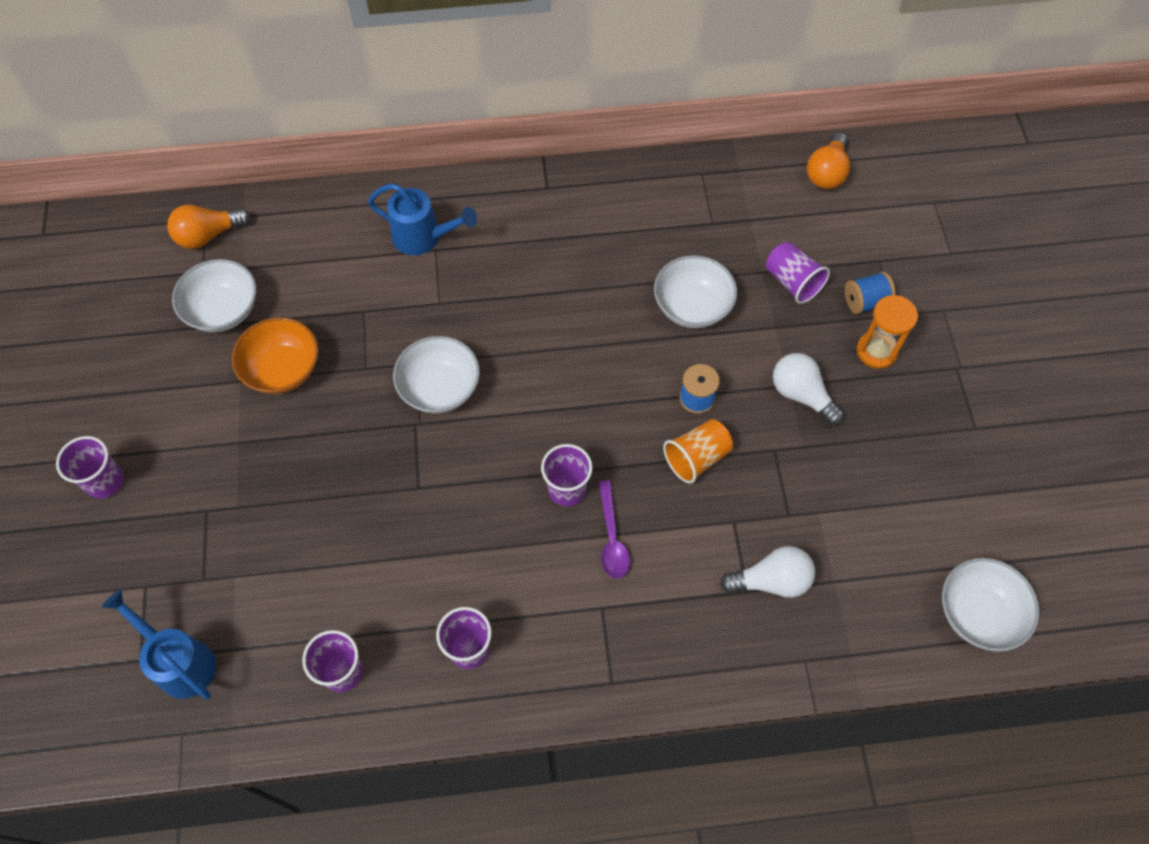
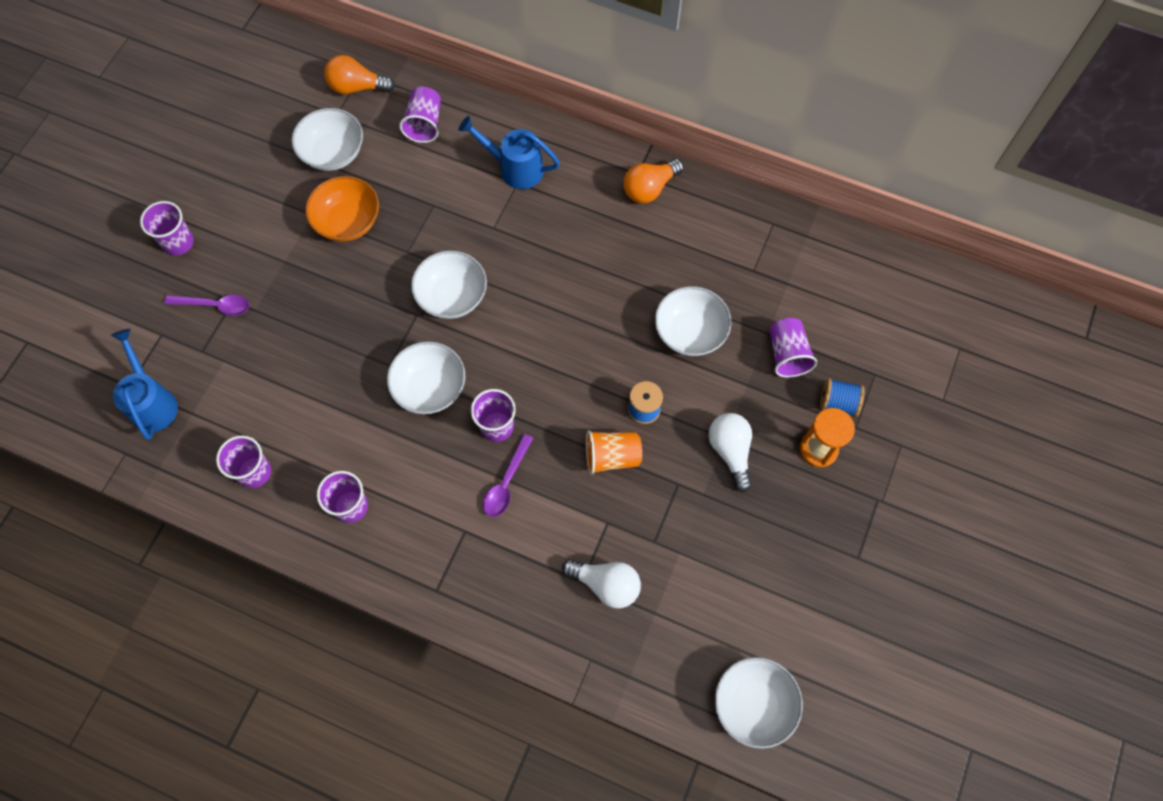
camera: 30 degrees right, 5 degrees up
(188, 525) = (215, 305): none -> purple spoon
(303, 238) = (424, 124): none -> purple cup
(423, 238) = (514, 168): blue watering can -> blue watering can turned 150 degrees clockwise
(475, 487) = (430, 388): none -> white bowl
(827, 172) = (882, 275): orange light bulb -> orange light bulb (650, 188)

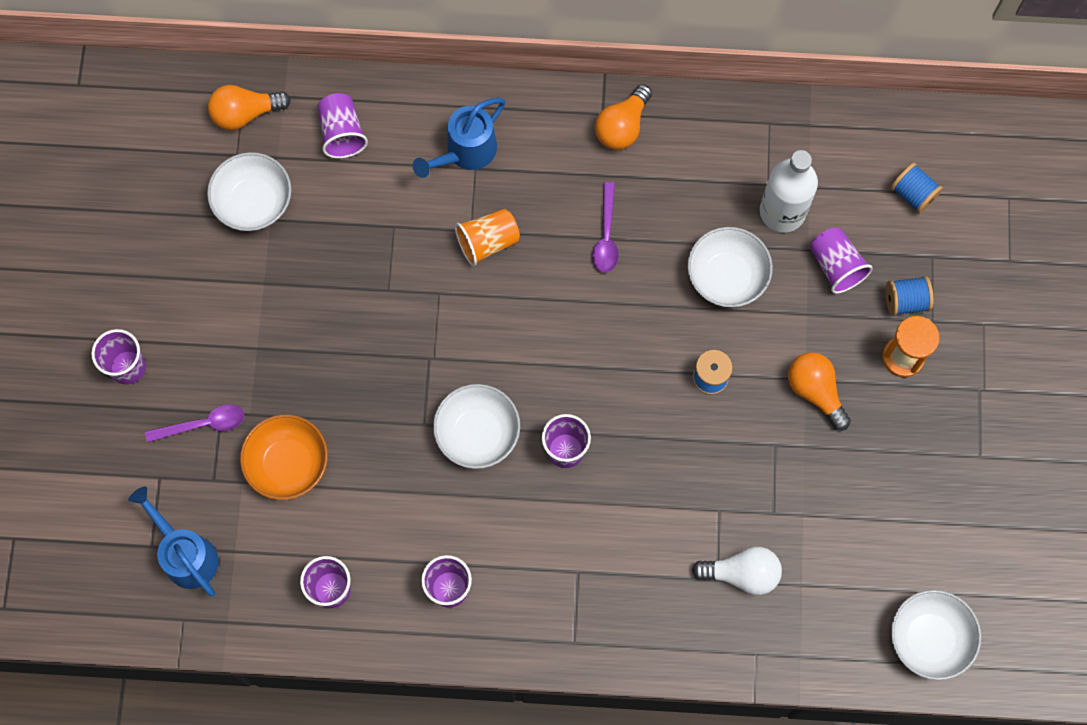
camera: 20 degrees left, 5 degrees up
(348, 221) = (307, 278): orange bowl -> orange bowl (288, 464)
(452, 296) = (458, 324): white bowl -> none
(506, 482) = (599, 506): purple spoon -> purple spoon (606, 236)
(514, 168) = (465, 152): blue watering can -> blue watering can turned 45 degrees counterclockwise
(612, 456) = (697, 440): orange cup -> orange cup (488, 242)
(730, 452) = (815, 392): white light bulb -> orange light bulb
(757, 296) = (782, 211): none -> white bottle
(876, 318) = (913, 194): none -> blue spool

